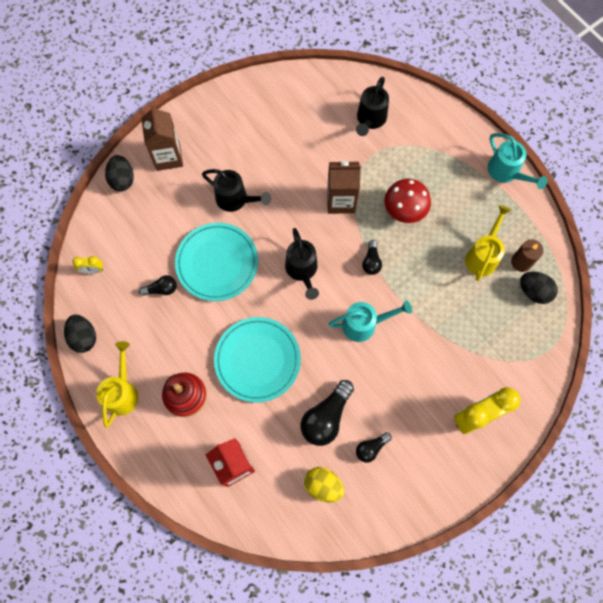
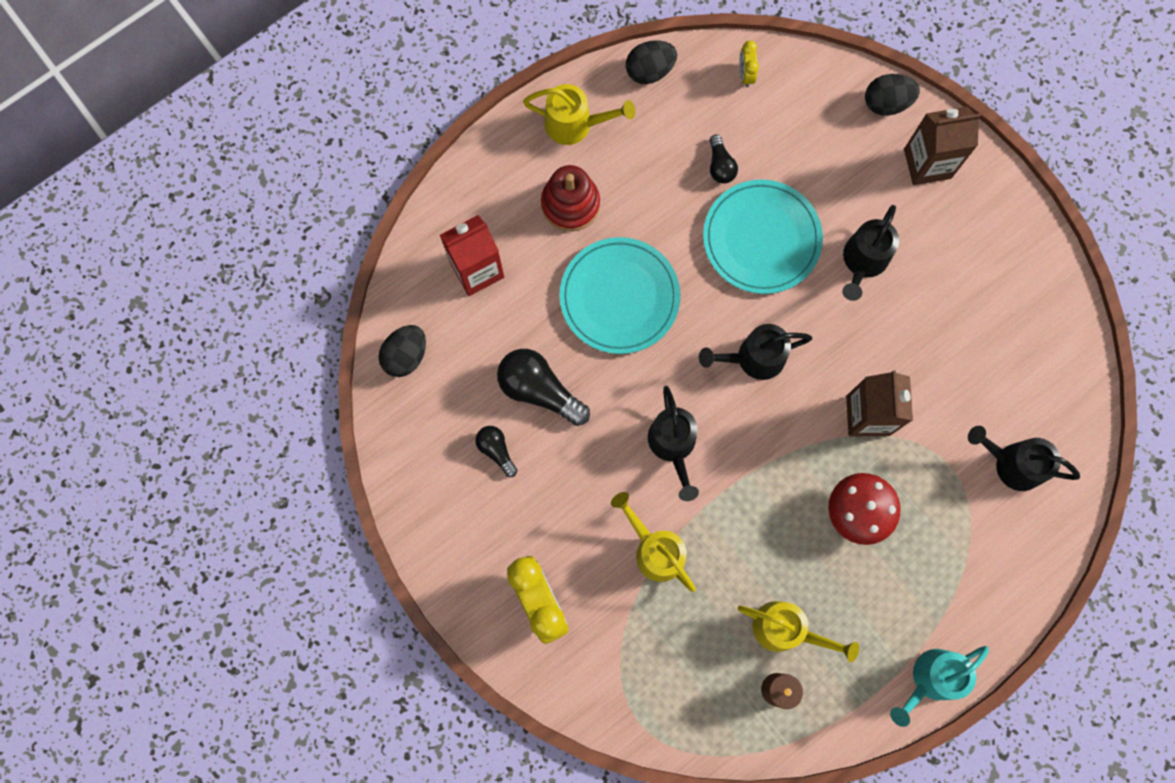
camera: 90 degrees right, 5 degrees up
(323, 485) = (448, 385): yellow egg -> none
(364, 324) = (673, 446): turquoise watering can -> black watering can
(371, 262) = (770, 458): black light bulb -> none
(436, 337) = (655, 549): none -> yellow watering can
(534, 291) = (729, 705): black egg -> black egg (406, 356)

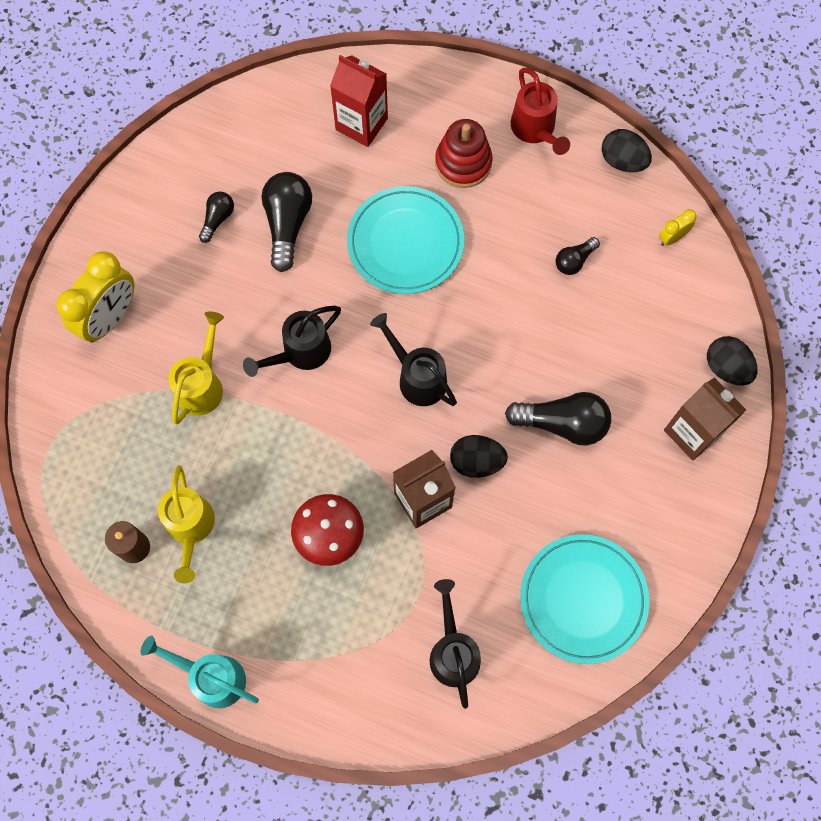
camera: 60 degrees right, 5 degrees down
(406, 356) = (257, 111): black egg -> black egg (476, 461)
(575, 125) = (535, 130): yellow watering can -> red watering can
(761, 239) = (529, 328): turquoise plate -> turquoise plate (583, 599)
(862, 262) = (562, 423): black watering can -> black light bulb

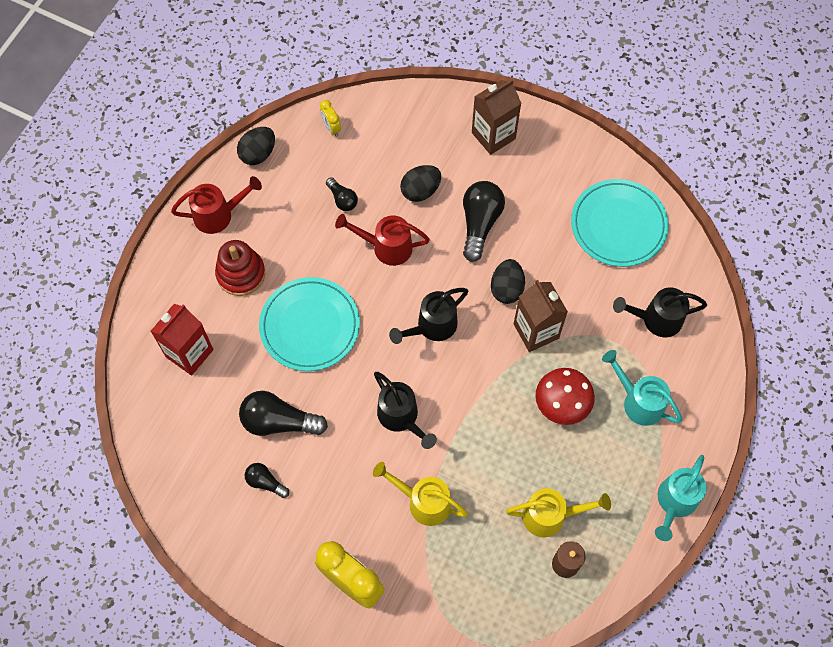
camera: 85 degrees left, 5 degrees down
(340, 630) = (638, 401): none -> turquoise watering can
(516, 316) = (386, 247): none -> red watering can
(726, 368) = (444, 106): black egg -> black egg (420, 190)

